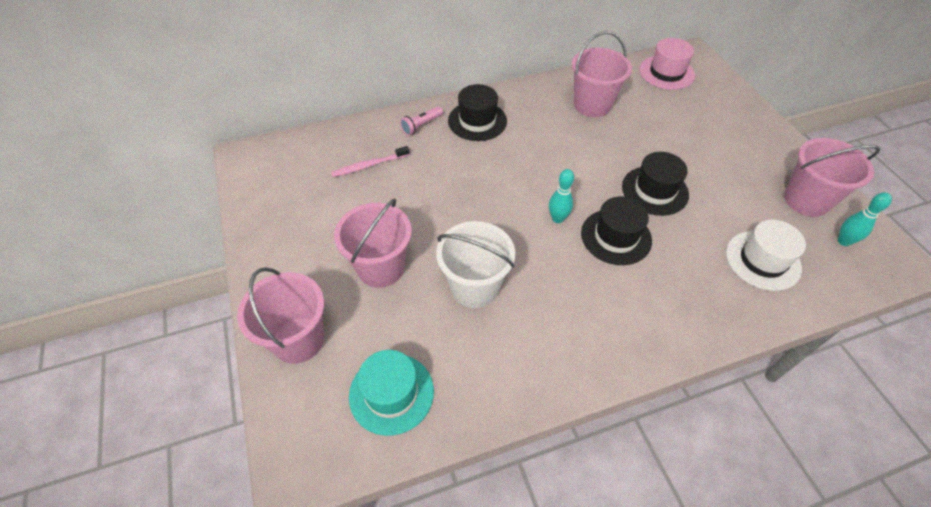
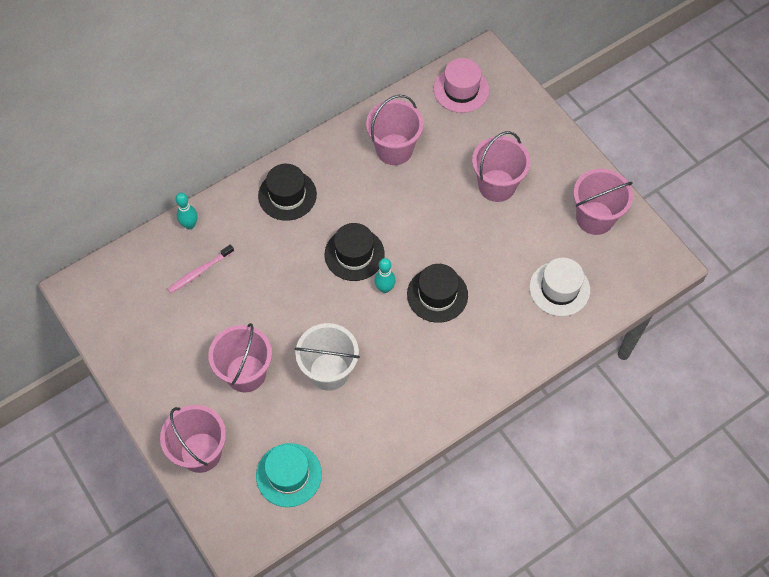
camera: 15 degrees left, 10 degrees up
(421, 125) = (234, 213): pink flashlight -> none
(655, 190) = (464, 238): black hat -> black hat (354, 254)
(695, 152) = (497, 185): none -> pink bucket
(843, 241) = (624, 254): turquoise bowling pin -> turquoise bowling pin (190, 225)

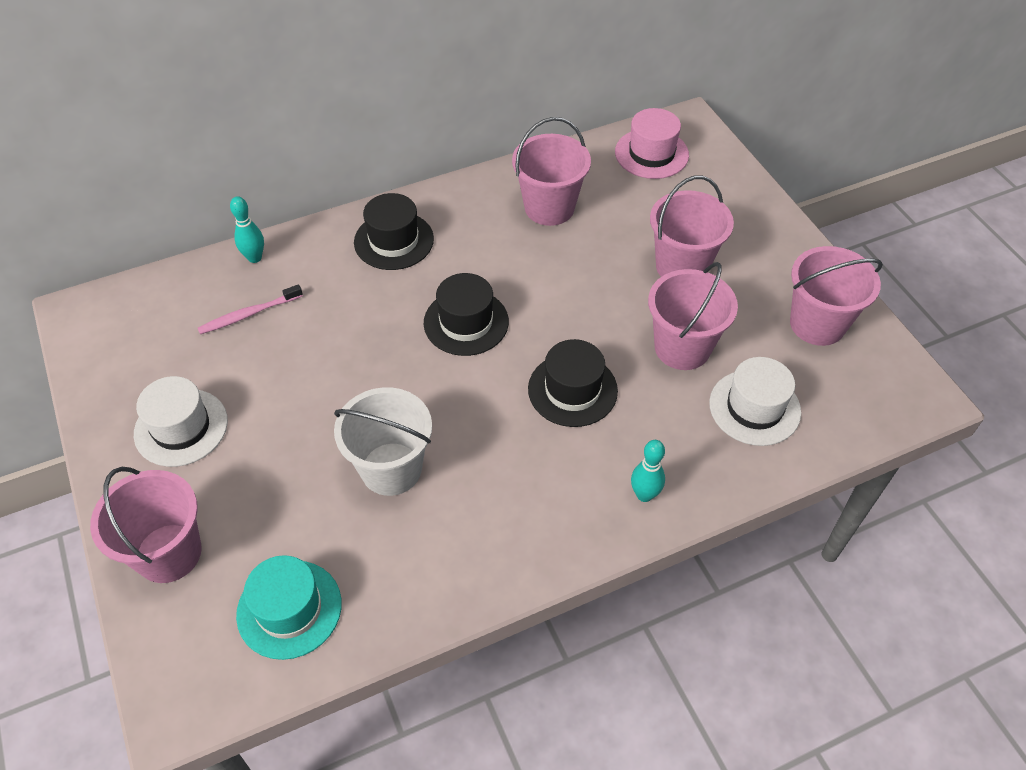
camera: 10 degrees right, 10 degrees down
(180, 365) = (181, 427): none -> white hat
(246, 373) = (270, 453): pink bucket -> pink bucket (682, 347)
(384, 288) = (498, 371): turquoise bowling pin -> turquoise bowling pin (644, 495)

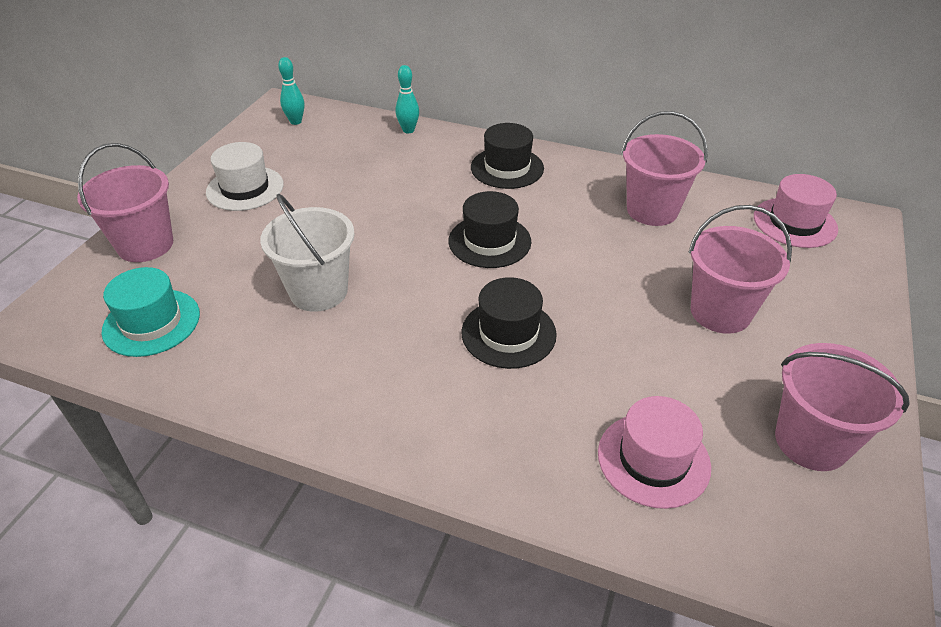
camera: 45 degrees right, 10 degrees down
(248, 314) = (362, 156): pink toothbrush -> none
(644, 495) = (465, 446): turquoise bowling pin -> turquoise bowling pin (296, 121)
(682, 347) = (642, 368): pink bucket -> none
(754, 407) = (653, 459): white hat -> pink hat

